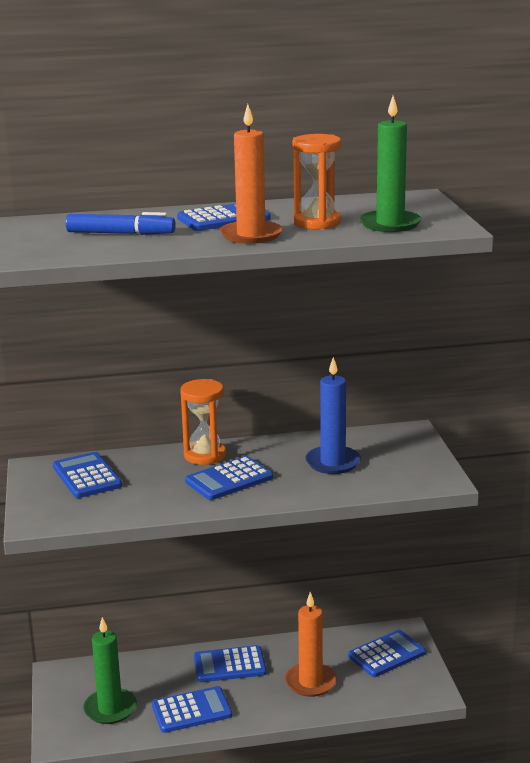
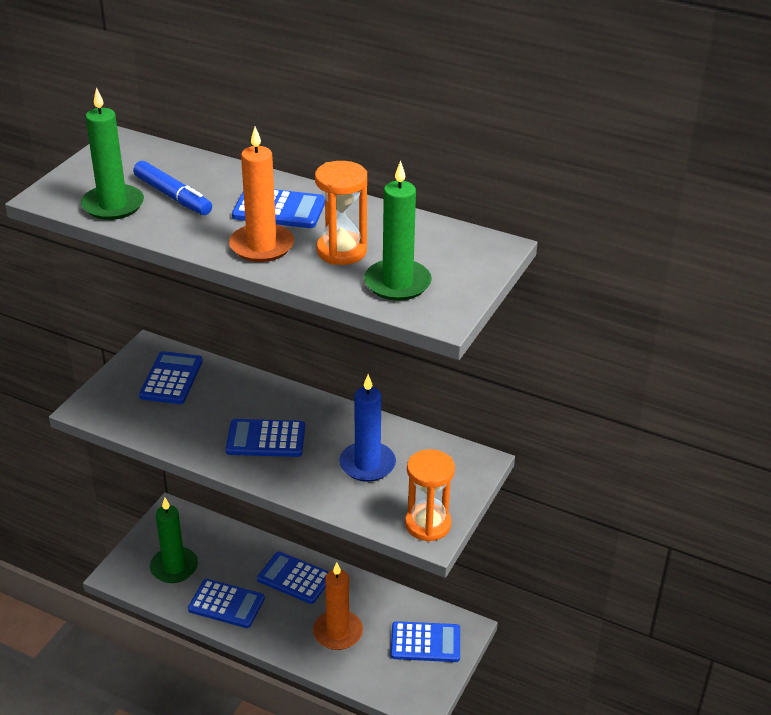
camera: 35 degrees right, 15 degrees up
(78, 249) = (113, 205): none -> green candle
(205, 455) = (279, 401): orange hourglass -> orange hourglass (428, 524)

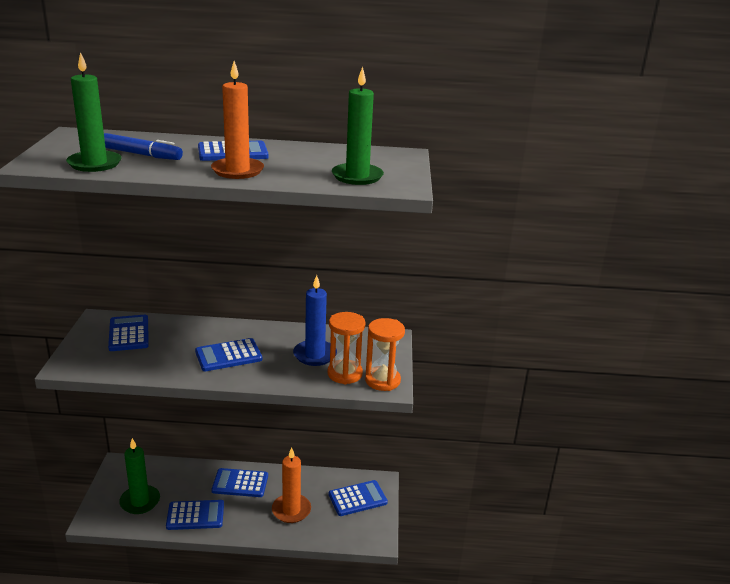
camera: 25 degrees left, 10 degrees down
(341, 251) = (300, 166): orange hourglass -> orange hourglass (345, 374)

